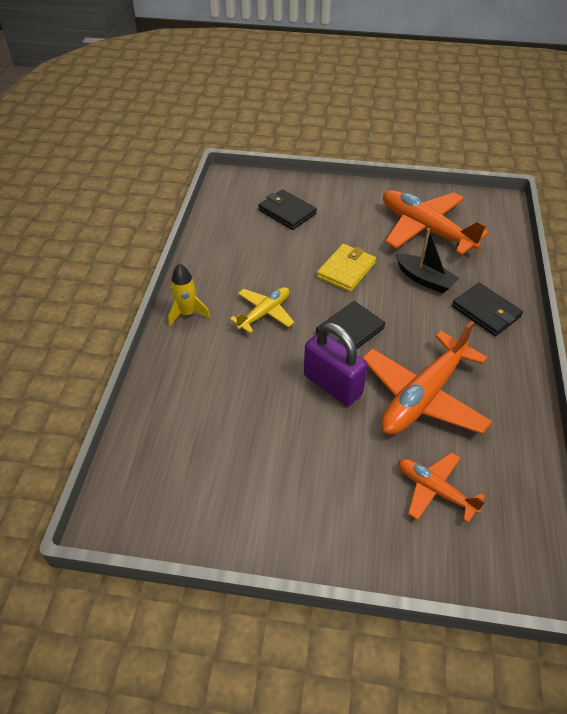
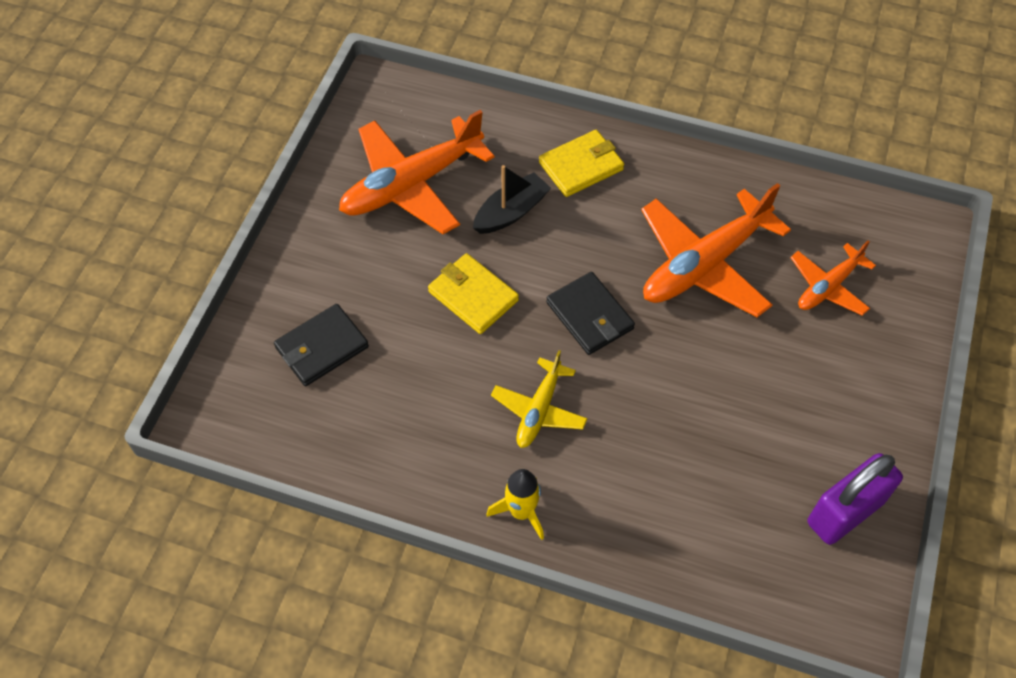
camera: 80 degrees left, 10 degrees up
(264, 313) = (539, 410): yellow plane -> yellow plane turned 120 degrees counterclockwise
(332, 385) = (676, 352): purple padlock -> purple padlock (845, 512)
(423, 396) = (704, 265): orange plane -> orange plane turned 90 degrees clockwise
(486, 312) = (581, 166): black wallet -> yellow wallet

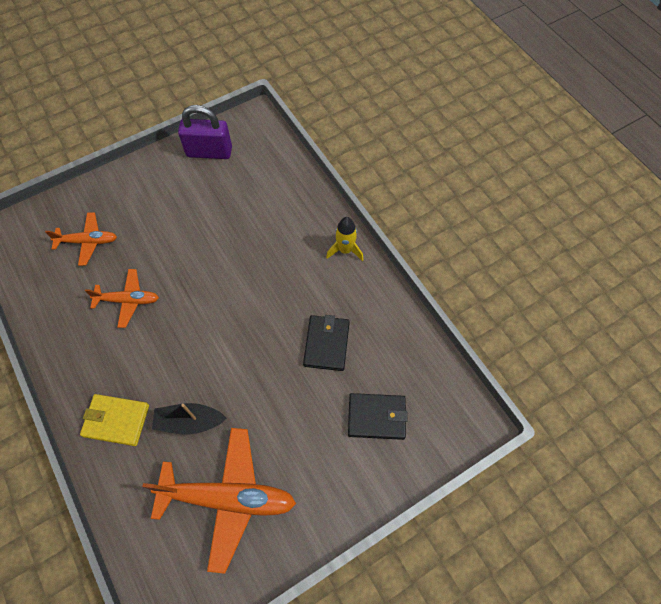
camera: 140 degrees left, 5 degrees up
(473, 296) = (264, 381): yellow wallet -> none
(539, 410) = (292, 290): yellow plane -> none
(589, 316) = (216, 319): black wallet -> black wallet (326, 344)
(704, 265) = (128, 300): orange plane -> orange plane, size x0.56

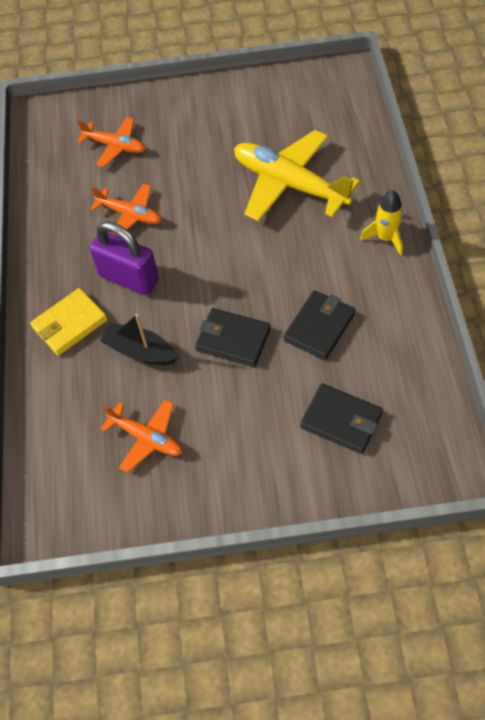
camera: 30 degrees right, 5 degrees down
(116, 420) = (70, 324): yellow wallet -> yellow wallet turned 75 degrees counterclockwise
(209, 152) = (279, 93): purple padlock -> purple padlock (129, 278)
(228, 498) = (147, 438): orange plane -> orange plane, size x0.56
(251, 229) = (289, 184): none -> yellow plane
(262, 381) = (233, 339): none -> black wallet

